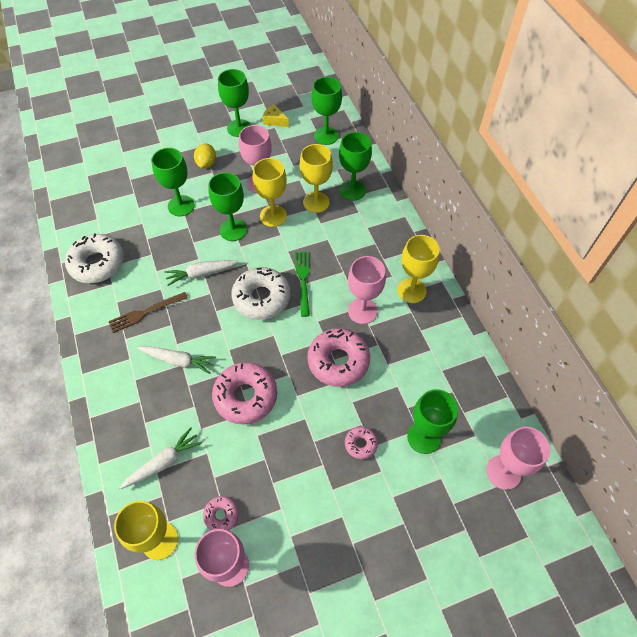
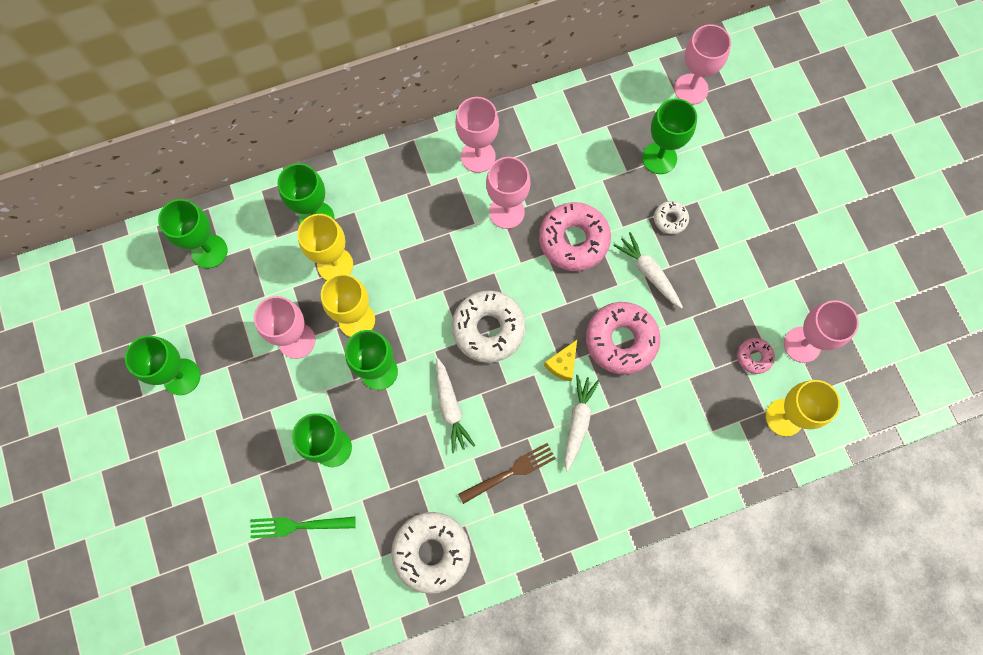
camera: 90 degrees left, 15 degrees up
(146, 312) = (510, 472): brown fork -> brown fork turned 90 degrees counterclockwise
(163, 462) = (702, 424): white carrot -> white carrot (648, 273)
(206, 163) = (252, 419): yellow lemon -> none
(274, 121) = (170, 325): yellow cheese -> yellow cheese (563, 364)
(303, 280) = (462, 280): green fork -> green fork (298, 525)
(360, 444) = (670, 219): pink donut -> white donut
(411, 290) = (478, 156): yellow goblet -> pink goblet

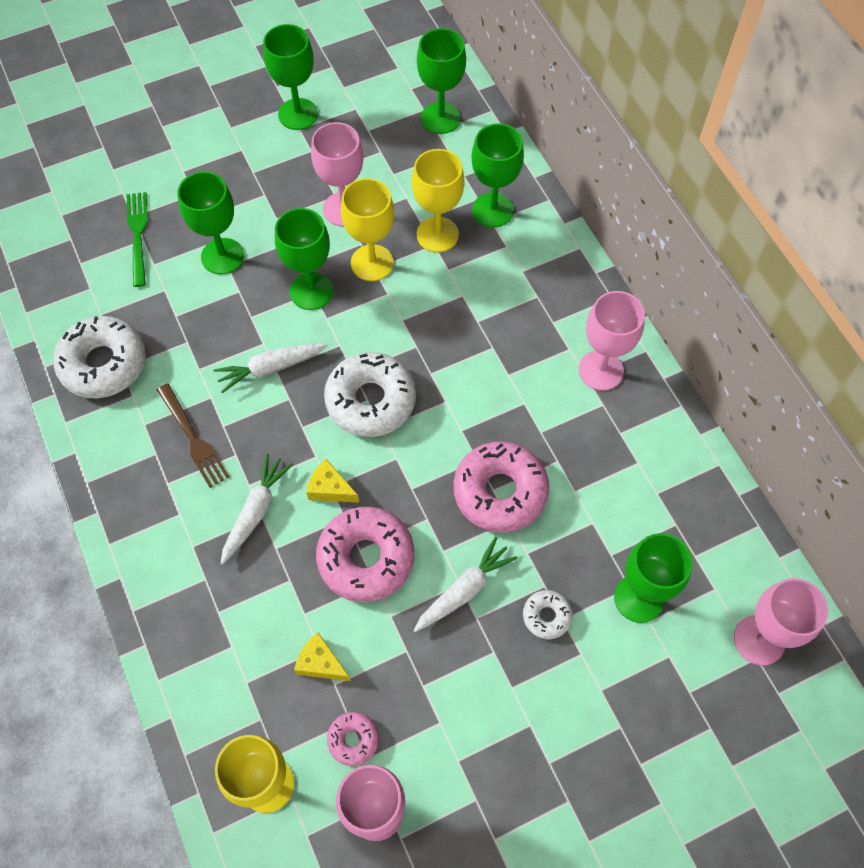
camera: 85 degrees right, 10 degrees down
(506, 212) = (528, 409): pink goblet -> none
(578, 422) = (256, 511): white carrot -> white carrot turned 75 degrees counterclockwise
(699, 377) = (321, 663): none -> yellow cheese

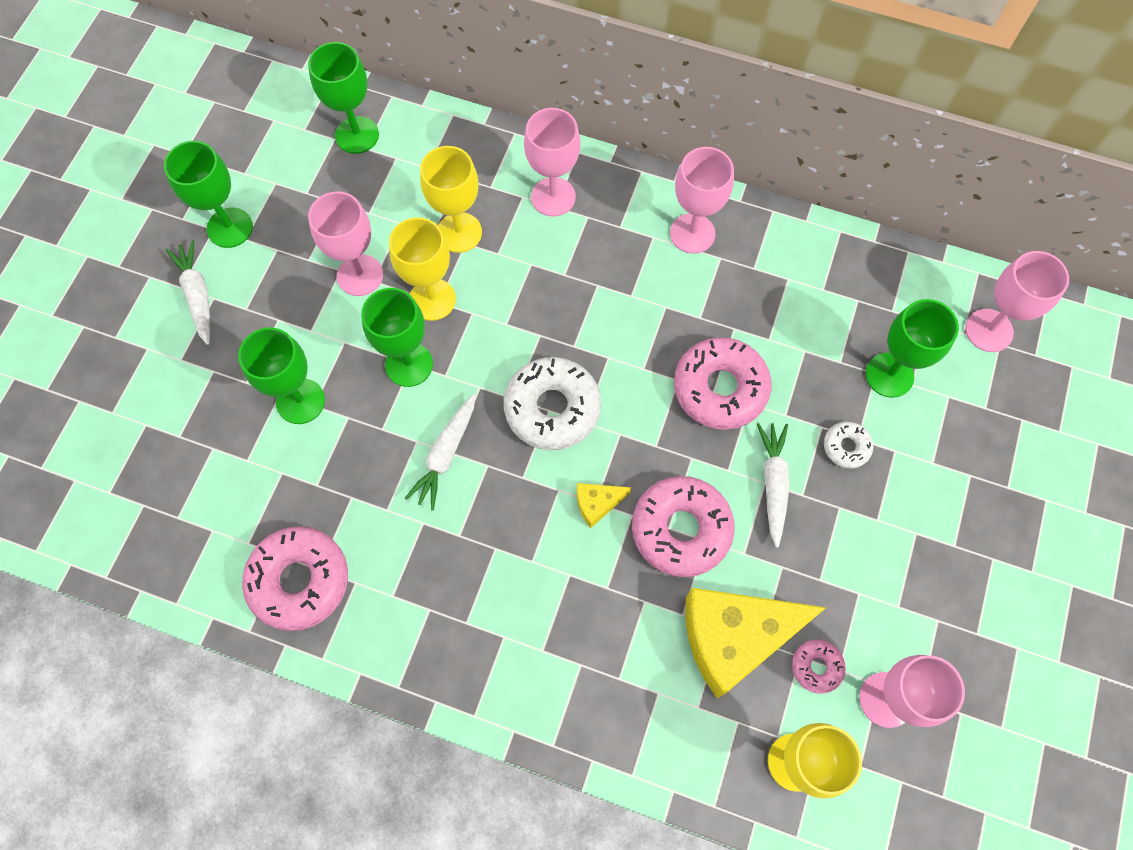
camera: 45 degrees left, 5 degrees up
(103, 363) = (299, 581): white donut -> pink donut
(138, 235) = (203, 448): green fork -> none
(193, 438) = (446, 568): brown fork -> none
(256, 511) = (560, 575): white carrot -> white carrot (197, 295)
(321, 663) = (734, 637): yellow cheese -> yellow cheese, size x2.30
(493, 210) = (481, 177): green goblet -> none
(528, 263) = (553, 197): none -> pink goblet

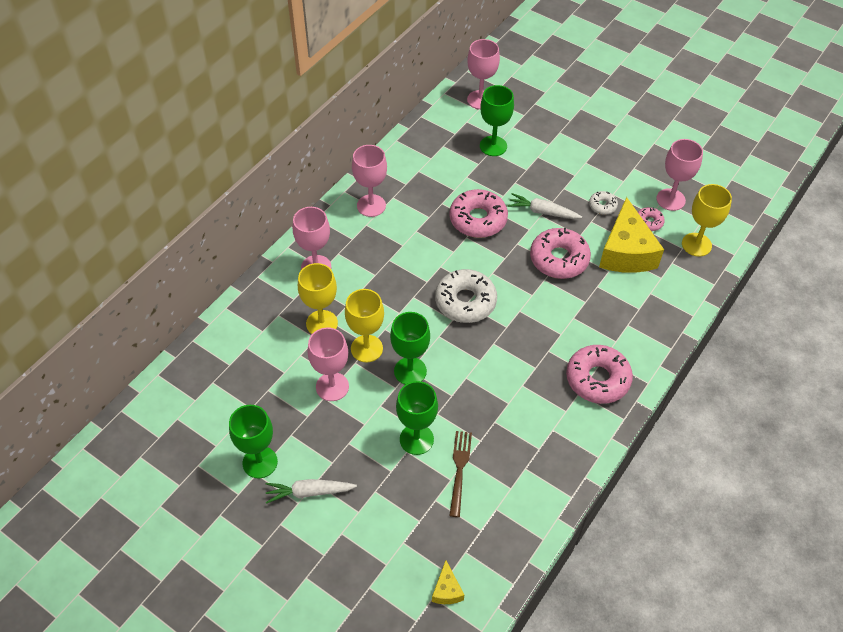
camera: 75 degrees left, 15 degrees down
(264, 468) = (459, 469): none -> brown fork
(299, 581) = (544, 461): pink donut -> pink donut (597, 379)
(357, 135) = (216, 367): green goblet -> none
(445, 455) = (480, 364): white carrot -> none
(597, 504) = (533, 294): yellow cheese -> yellow cheese (447, 590)
(846, 447) = (530, 175): white donut -> white donut (602, 206)

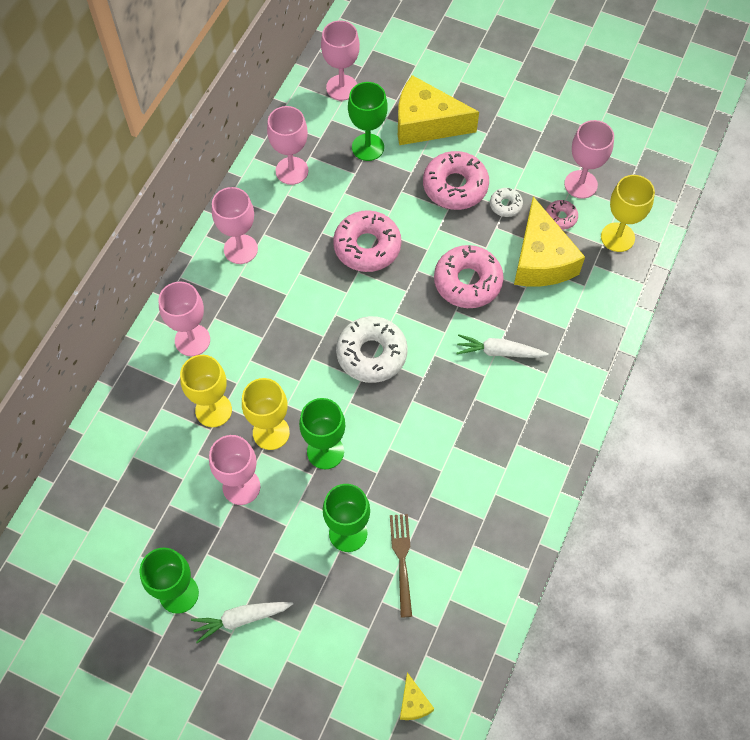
camera: 10 degrees left, 10 degrees up
(426, 154) = (292, 171): none -> pink goblet
(542, 212) = (439, 224): white carrot -> white carrot (499, 352)
(545, 136) = (426, 124): none -> yellow cheese
(597, 379) = (534, 424): pink donut -> pink donut (455, 186)

